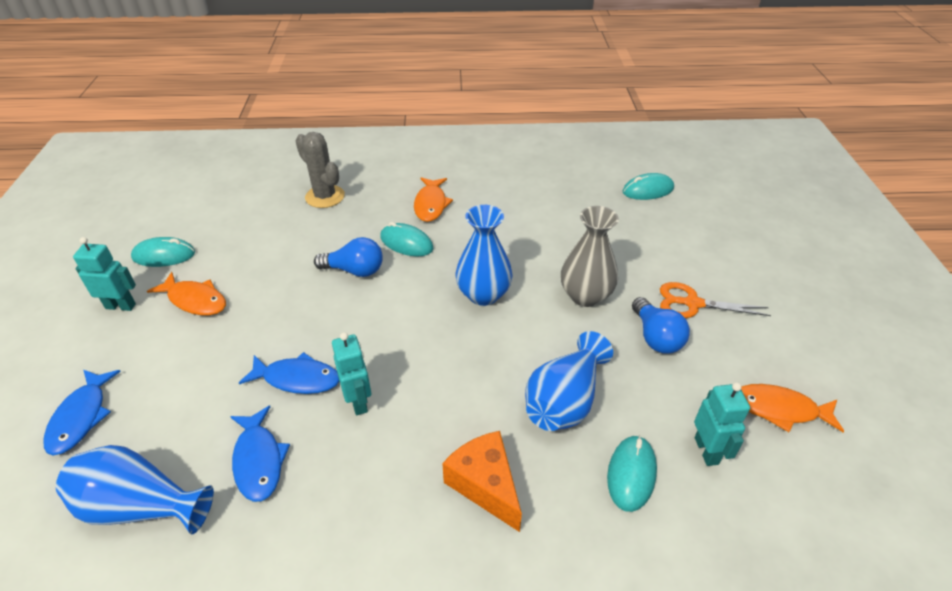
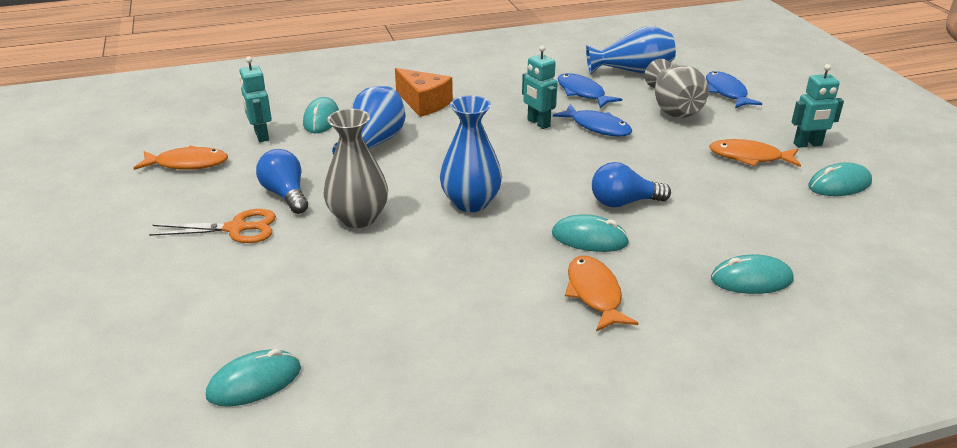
camera: 165 degrees right, 10 degrees down
(181, 397) = (673, 108): none -> grey vase
(297, 379) = (597, 127): blue fish -> blue fish turned 135 degrees counterclockwise
(325, 196) = (751, 279): grey cactus -> turquoise mouse

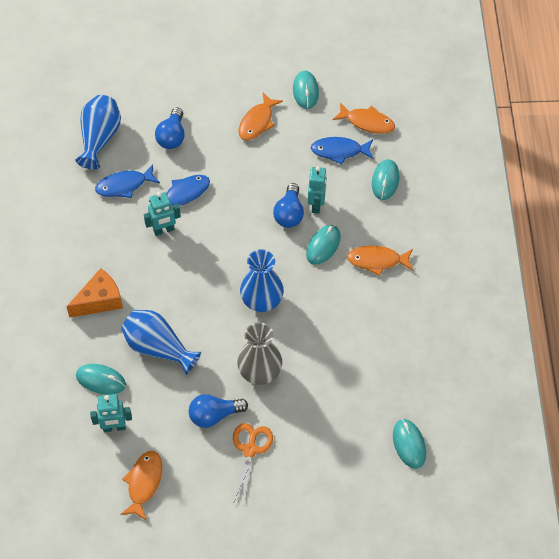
camera: 75 degrees left, 25 degrees up
(673, 108) = (172, 136): grey vase -> blue light bulb
(726, 92) = (159, 93): blue fish -> blue fish (339, 151)
(808, 144) = (252, 82): turquoise robot -> turquoise robot (316, 205)
(843, 245) = (367, 122): none -> orange fish

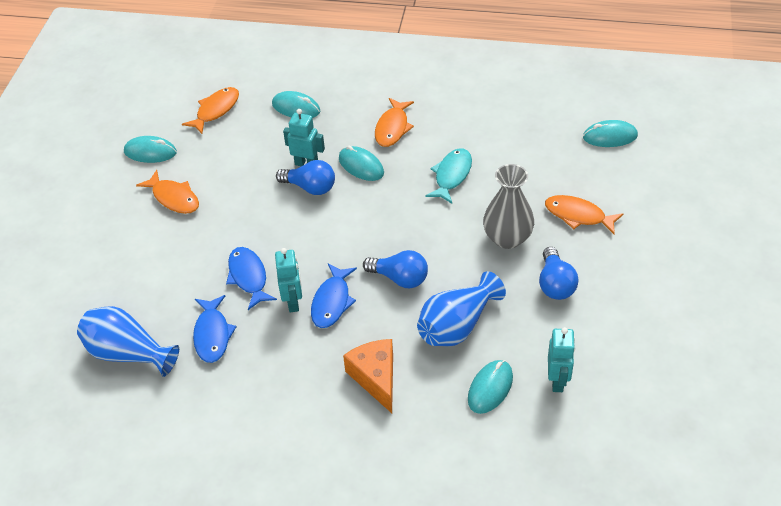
camera: 75 degrees left, 10 degrees down
(144, 483) = (634, 359): orange fish -> orange fish (578, 215)
(172, 136) = (159, 278): blue light bulb -> blue light bulb (400, 278)
(250, 450) = (602, 258): orange scissors -> none
(262, 301) = (417, 225): blue vase -> none
(327, 318) = (452, 175): none -> turquoise fish
(339, 151) = (244, 136): blue fish -> blue fish (332, 302)

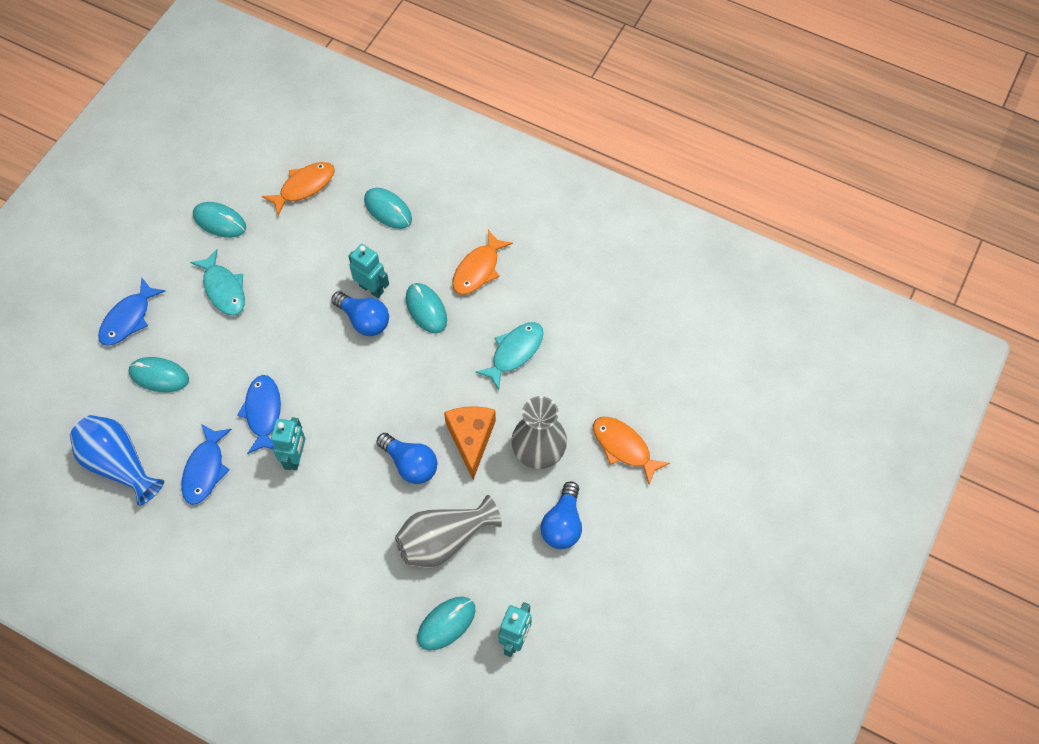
camera: 15 degrees right, 15 degrees up
(174, 198) = (223, 289): orange fish -> turquoise fish
(332, 302) = (333, 470): blue fish -> blue fish (128, 319)
(376, 378) = (341, 573): orange cheese -> orange cheese (471, 439)
(457, 326) = (444, 540): blue vase -> grey vase
(610, 137) = (703, 356): turquoise mouse -> turquoise mouse (159, 376)

